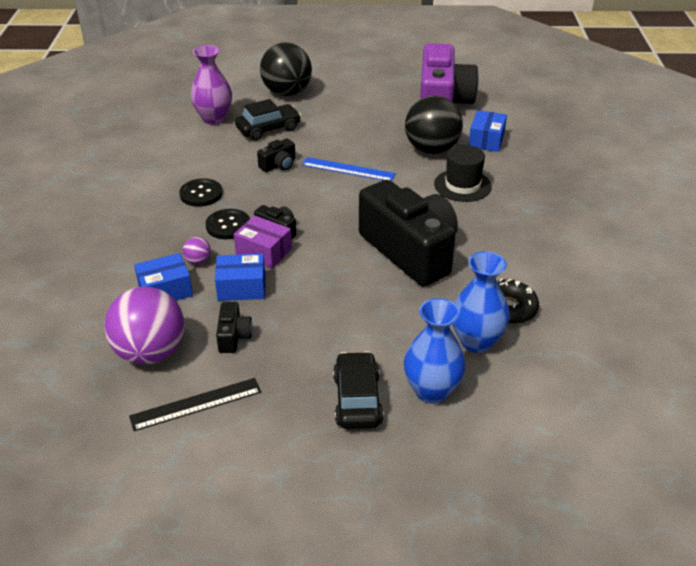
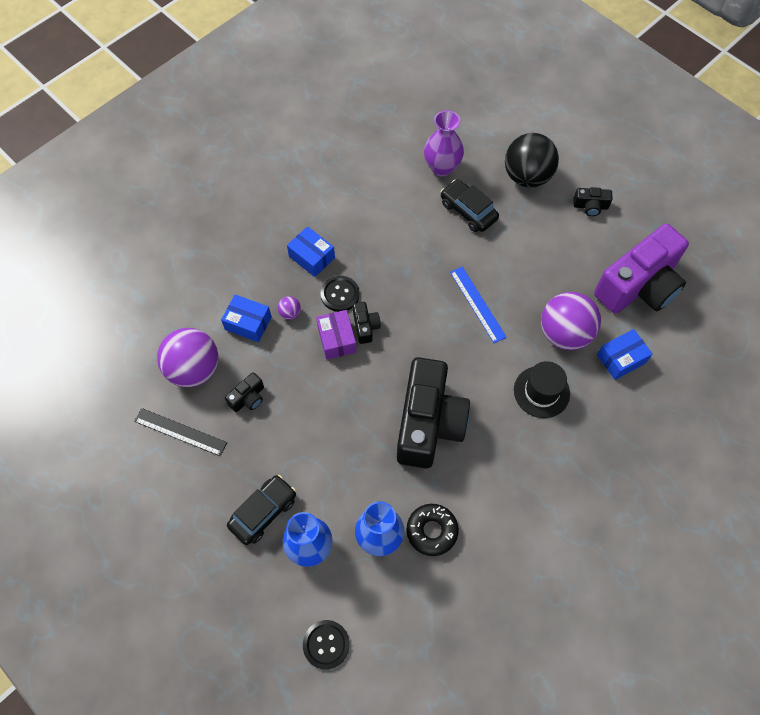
camera: 45 degrees right, 25 degrees up
(201, 194) = (353, 247): black button -> black button (326, 644)
(241, 287) = (292, 360): blue box -> blue box (312, 257)
(268, 129) = (468, 211): black car -> black car turned 150 degrees counterclockwise
(279, 165) = (434, 258): black camera -> black camera (590, 206)
(431, 149) = (564, 334): black ball -> purple ball

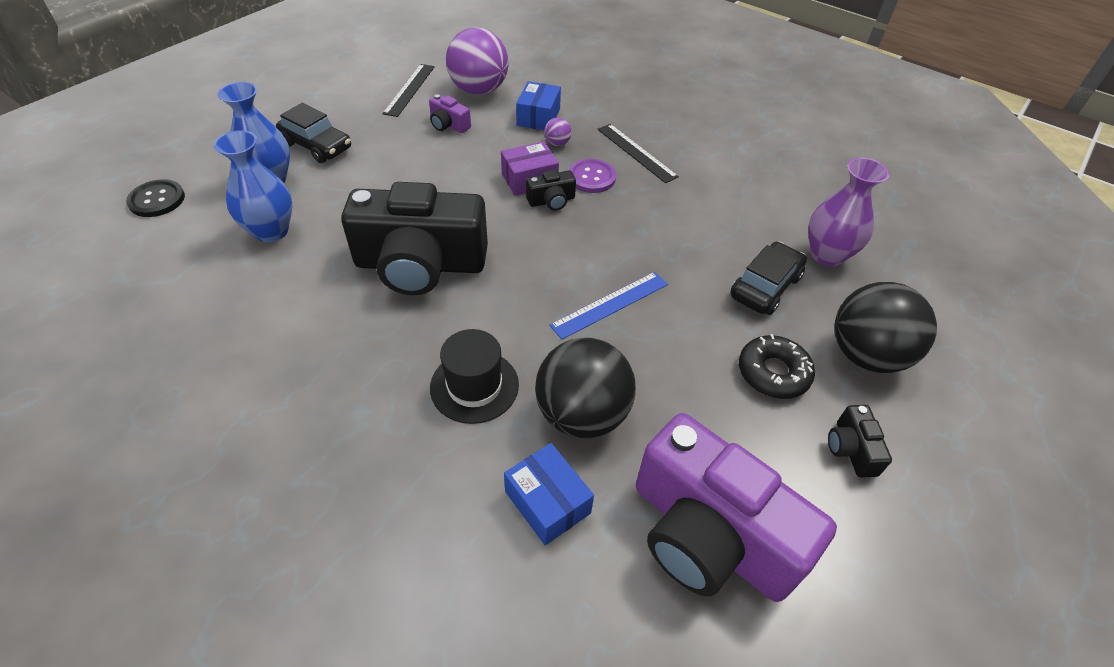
camera: 80 degrees right, 15 degrees down
(248, 398) = (448, 125): black camera -> purple camera
(312, 257) = (636, 152): blue box -> black ruler
(340, 294) = (591, 177): black button -> purple button
(432, 531) = (271, 276): black donut -> black donut (773, 373)
(564, 334) = (582, 414): purple ball -> black ball

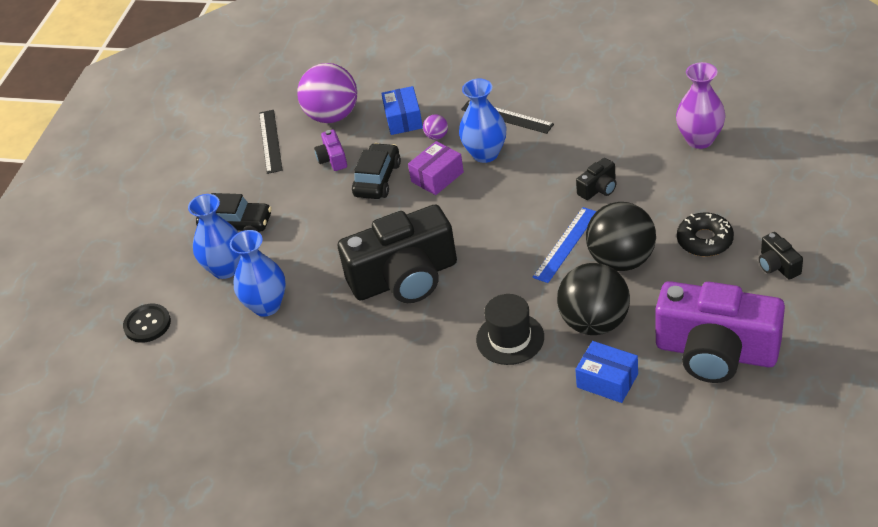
camera: 15 degrees left, 5 degrees down
(448, 125) = (332, 159): purple camera -> purple camera turned 60 degrees clockwise
(551, 201) = (467, 186): black camera -> black camera (598, 188)
(591, 177) = (485, 154): purple button -> blue vase
(765, 287) = (668, 183): black car -> black car (377, 179)
(865, 355) = (760, 201): black ball -> black ball (621, 260)

